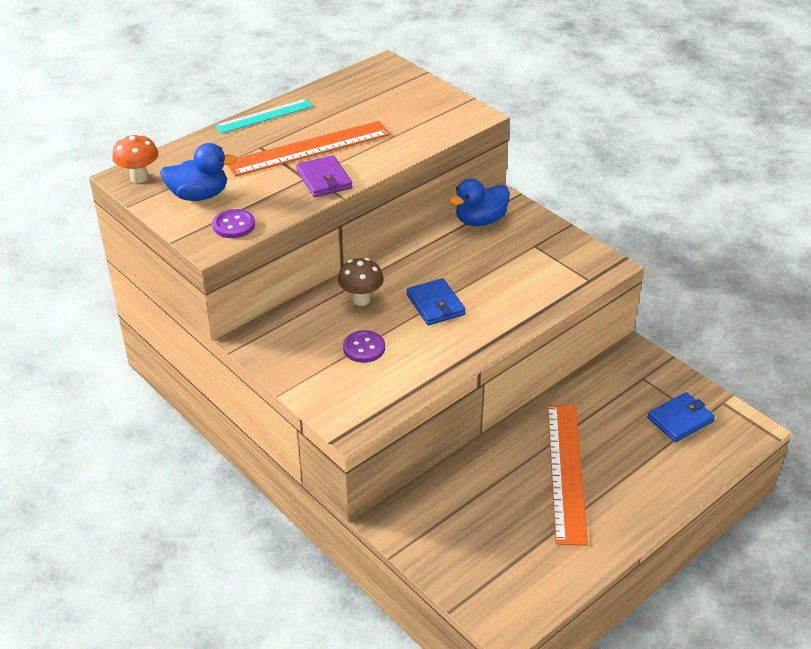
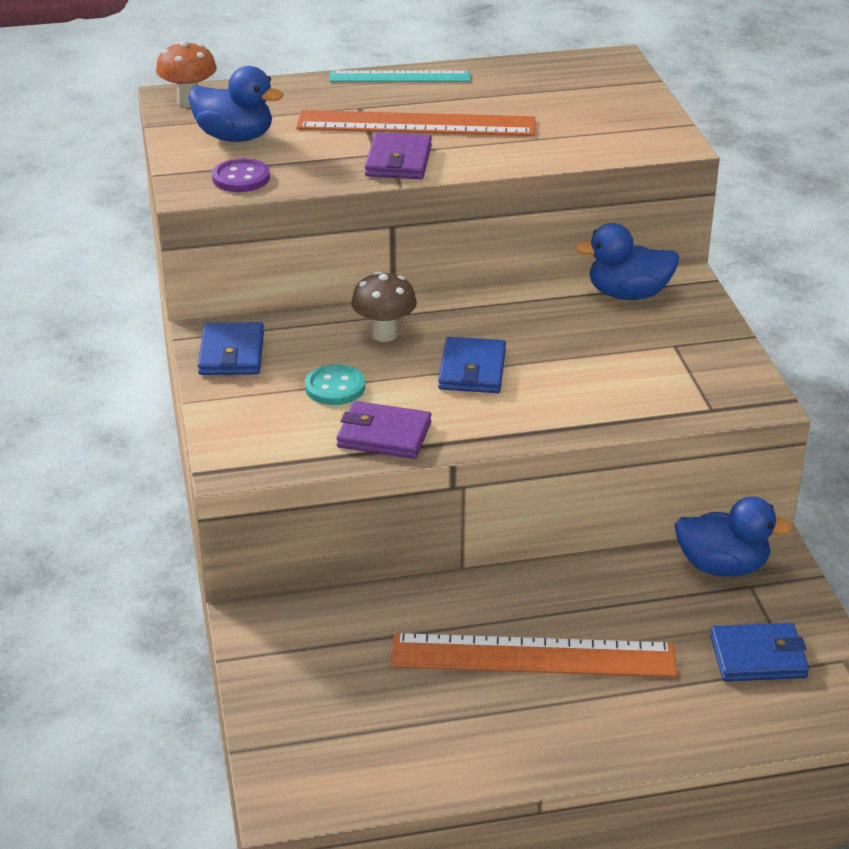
camera: 30 degrees right, 5 degrees down
(277, 349) = (232, 354): none -> blue wallet
(364, 348) = (335, 387): purple button -> turquoise button
(423, 369) = (384, 435): none -> purple wallet
(566, 471) = (533, 655): orange ruler -> orange ruler turned 60 degrees clockwise
(619, 372) = (722, 566): none -> blue duck

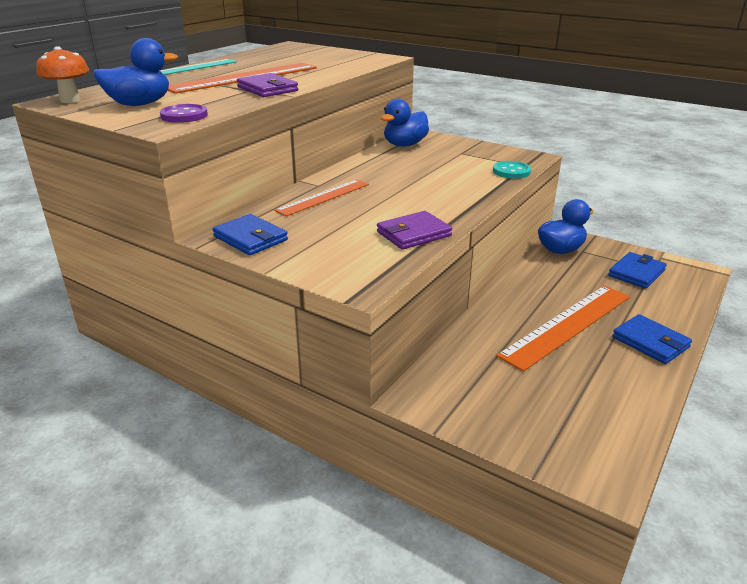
camera: 45 degrees left, 5 degrees down
(335, 387) = (344, 227): turquoise button -> turquoise button (511, 171)
(384, 334) = (323, 197): brown mushroom -> orange ruler
(472, 370) = (398, 193): blue wallet -> blue wallet (650, 342)

